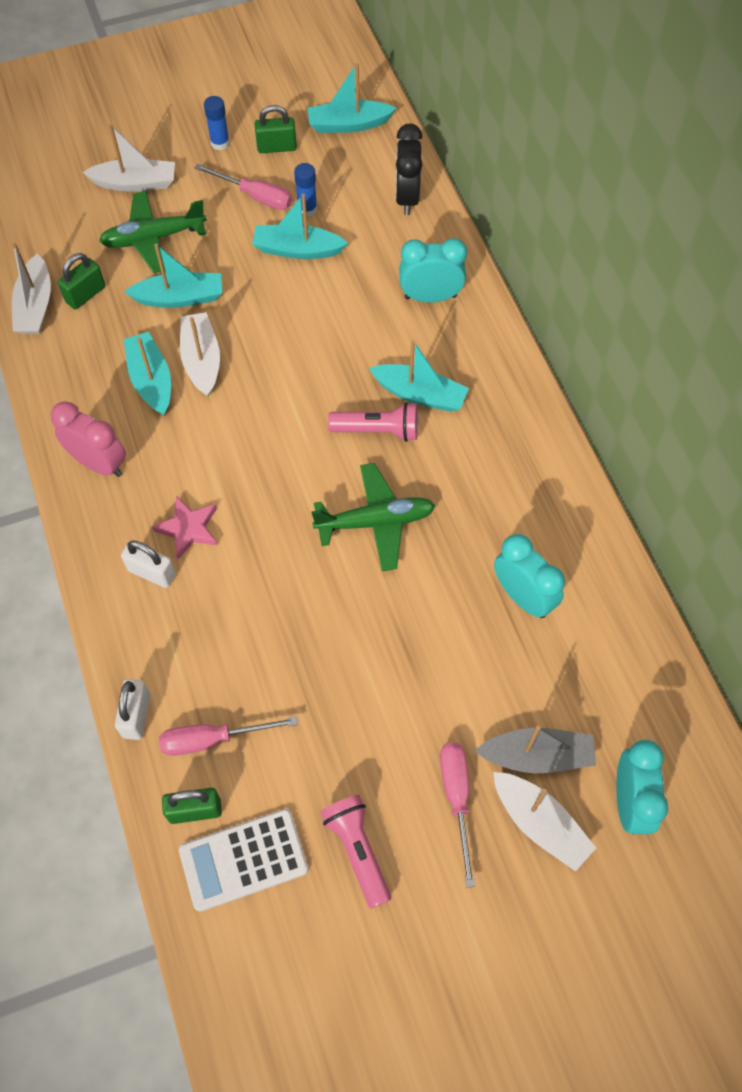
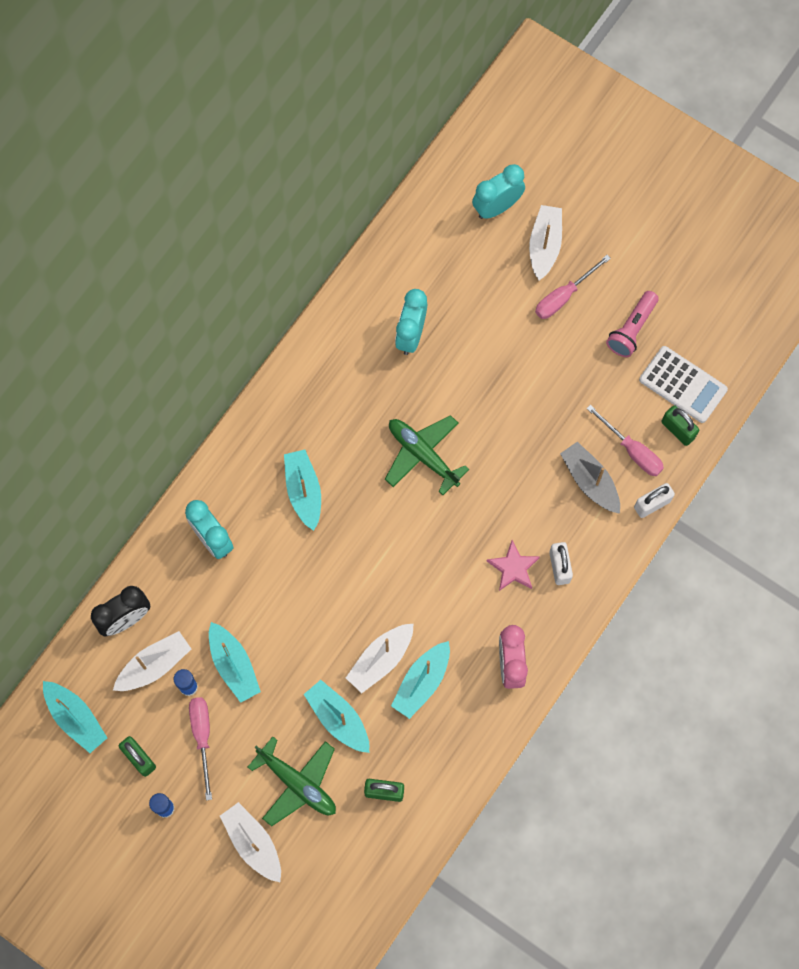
camera: 125 degrees left, 10 degrees up
(35, 306) = (420, 821): white boat -> white boat (154, 665)
(378, 430) = (352, 499): pink flashlight -> none
(537, 756) = (506, 269): grey boat -> grey boat (590, 481)

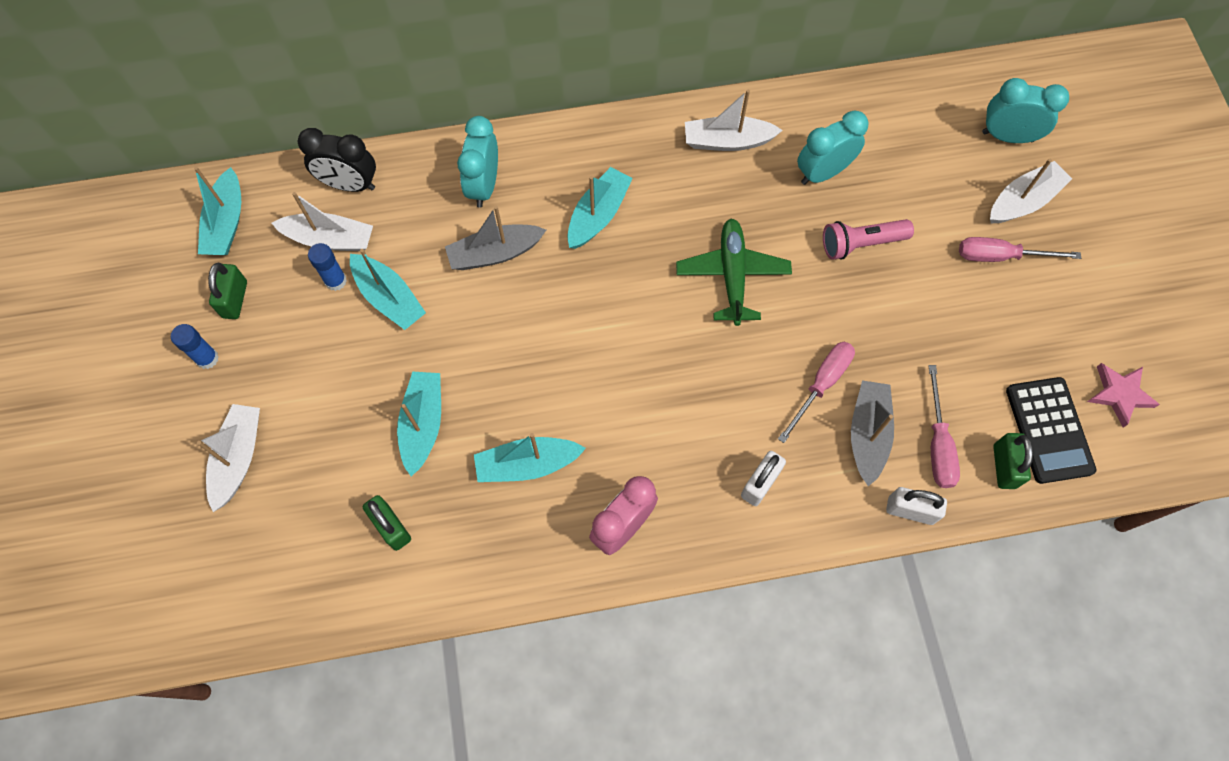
camera: 45 degrees right, 5 degrees down
(202, 737) = (300, 330): pink screwdriver -> pink screwdriver (821, 385)
(233, 665) = (389, 298): turquoise boat -> turquoise boat turned 60 degrees counterclockwise
(267, 576) = (495, 253): none -> grey boat
(297, 783) = (329, 445): green plane -> none
(380, 660) = (513, 410): white boat -> white boat (727, 141)
(513, 568) = (715, 444): pink star -> pink star (1119, 394)
(631, 329) = (1042, 338): pink flashlight -> pink flashlight (861, 244)
(683, 385) = (1049, 430): white calculator -> black calculator

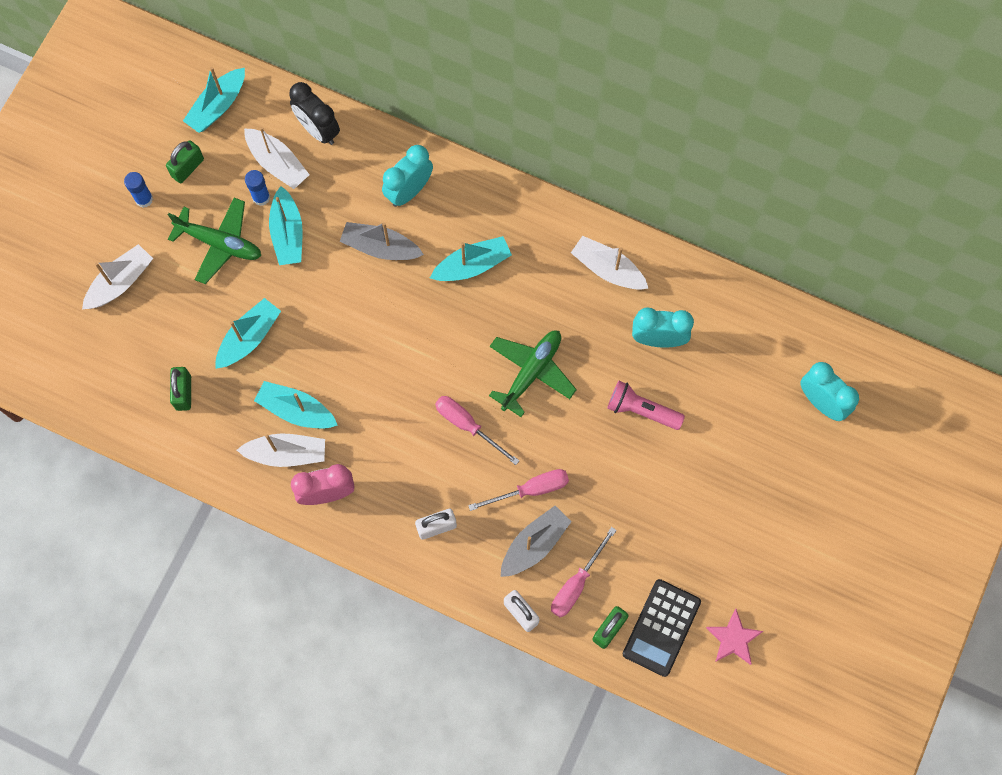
camera: 35 degrees right, 5 degrees up
(323, 351) = (220, 243): none -> green plane
(1000, 256) = (735, 487): pink screwdriver -> pink screwdriver (467, 426)
(1023, 201) = (789, 458): white boat -> white boat (286, 453)

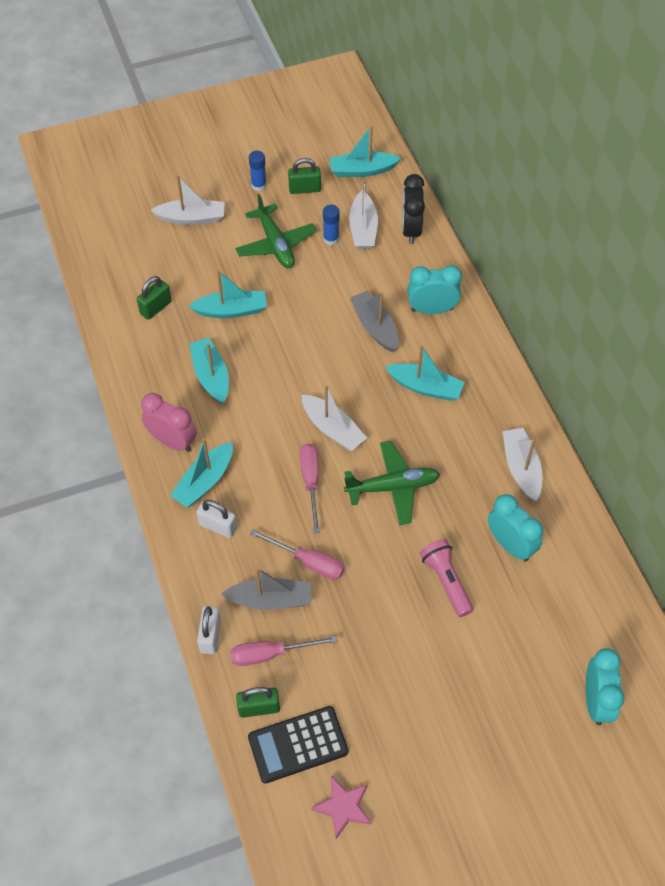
camera: 45 degrees right, 15 degrees down
(286, 453) = (175, 395): white boat -> white boat (332, 429)
(287, 233) = (324, 272): turquoise boat -> turquoise boat (204, 481)

